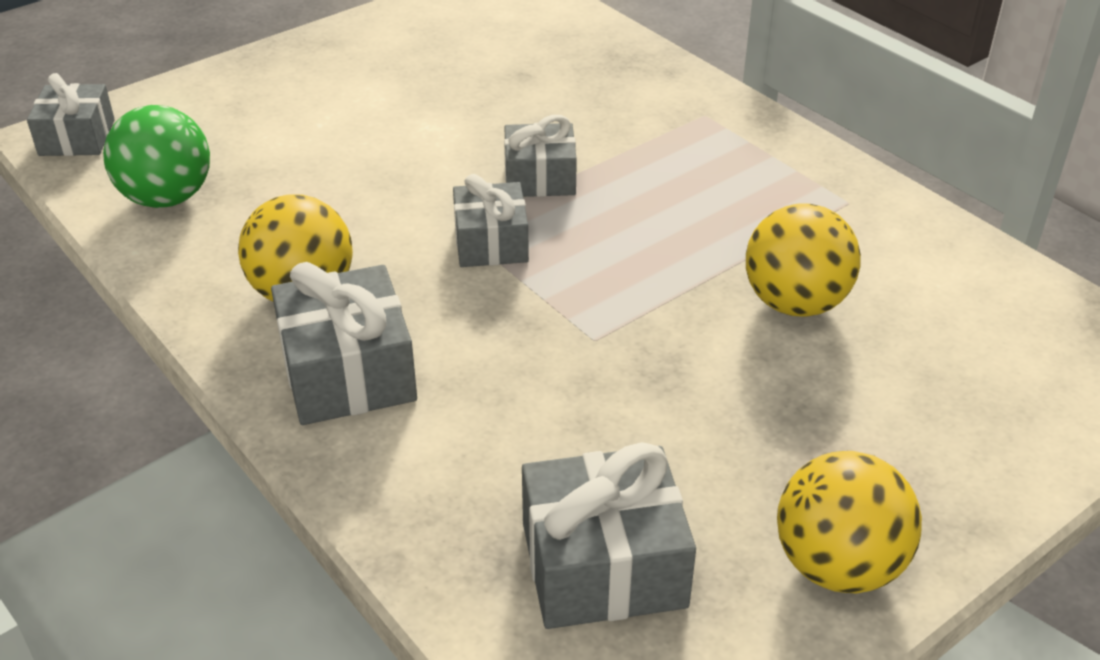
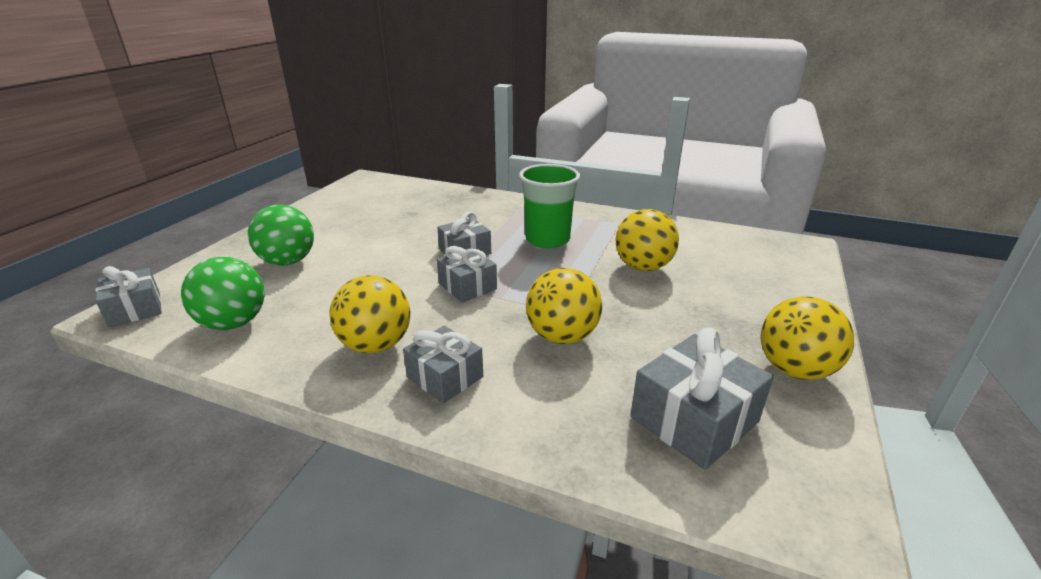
camera: 30 degrees left, 10 degrees down
(289, 117) = (288, 261): none -> green ball
(348, 372) = (445, 377): grey gift -> grey gift, size x0.66
(548, 374) = (562, 336): none -> yellow ball
(689, 196) = (547, 239): none -> green cup

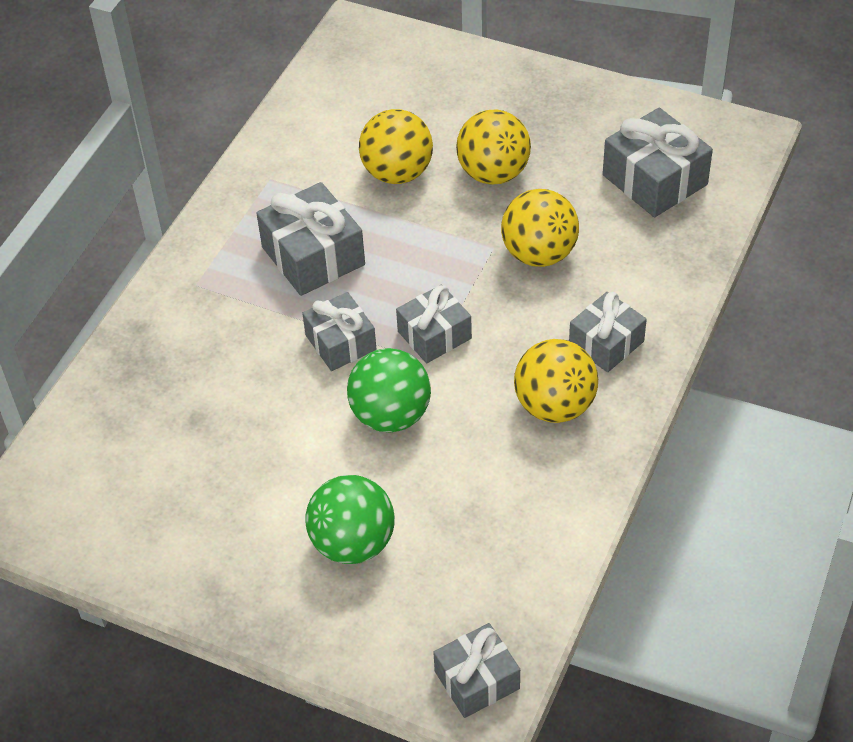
camera: 85 degrees left, 20 degrees up
(234, 323) = (511, 554): green ball -> green ball (391, 415)
(547, 239) = (313, 256): green cup -> grey gift
(794, 370) = (589, 104): yellow ball -> yellow ball (493, 173)

